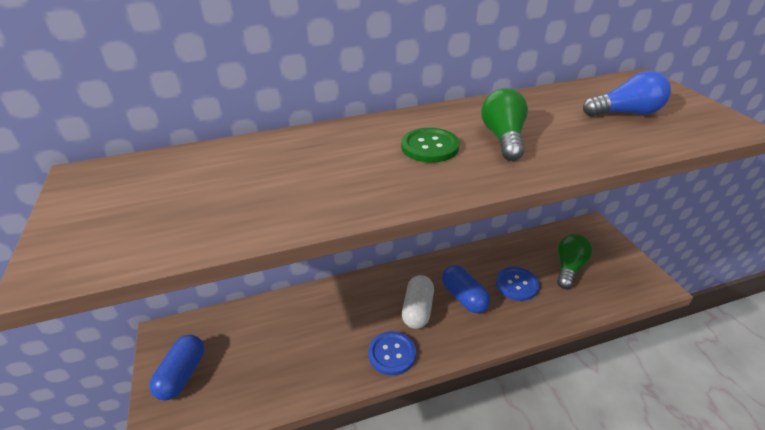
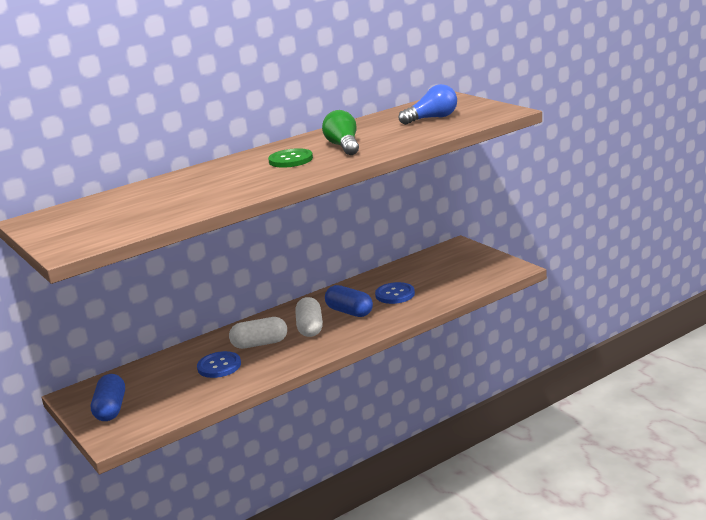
camera: 15 degrees left, 15 degrees down
(361, 318) = (260, 344): none -> white capsule
(392, 354) = (297, 355): blue button -> blue button (219, 366)
(569, 268) = (439, 275): green light bulb -> none

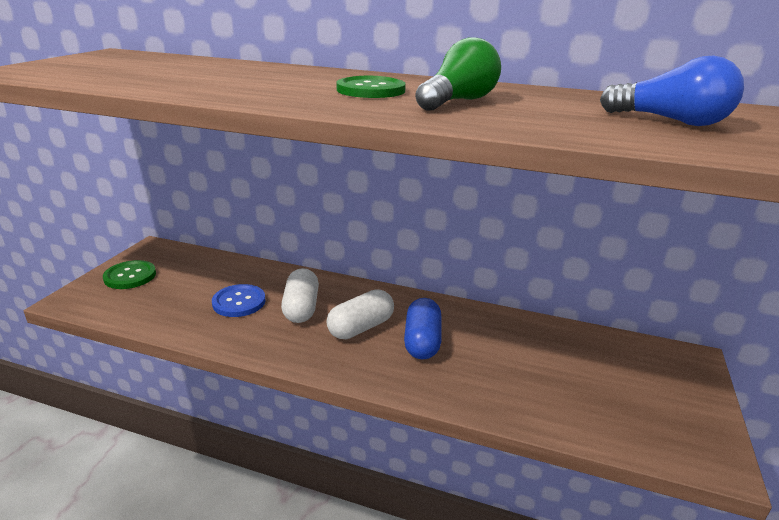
camera: 50 degrees right, 5 degrees up
(111, 409) = (130, 276): blue capsule -> green button
(260, 344) = (301, 308): white capsule -> white capsule turned 45 degrees clockwise
(395, 294) = (499, 361): blue button -> none

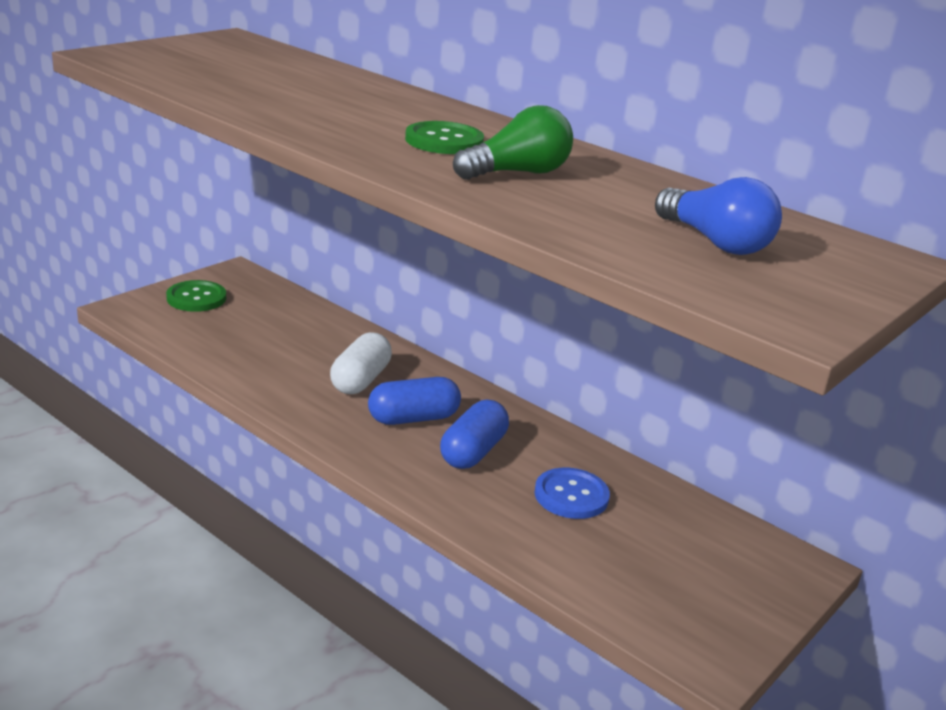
camera: 20 degrees right, 0 degrees up
(239, 302) = (296, 356): blue button -> blue button (571, 495)
(361, 327) = (413, 418): white capsule -> blue capsule

